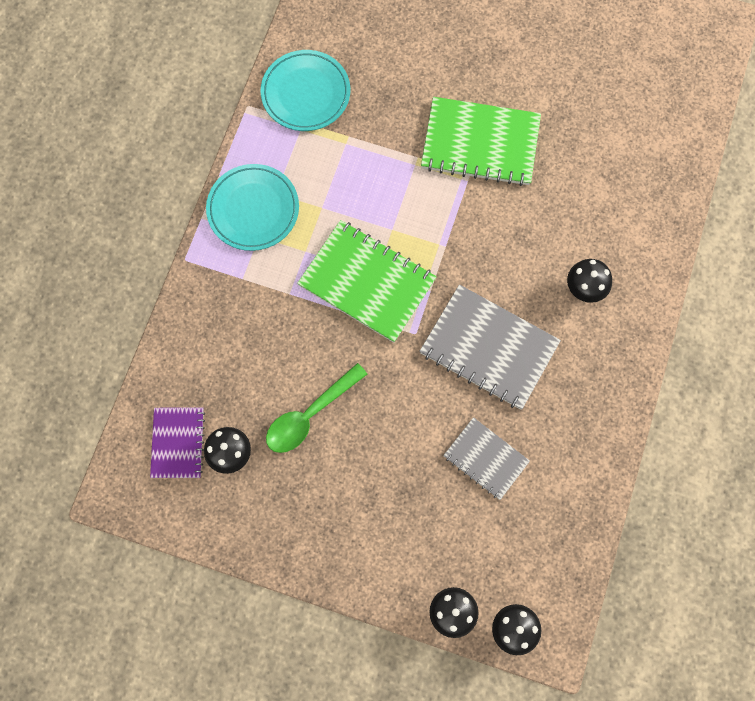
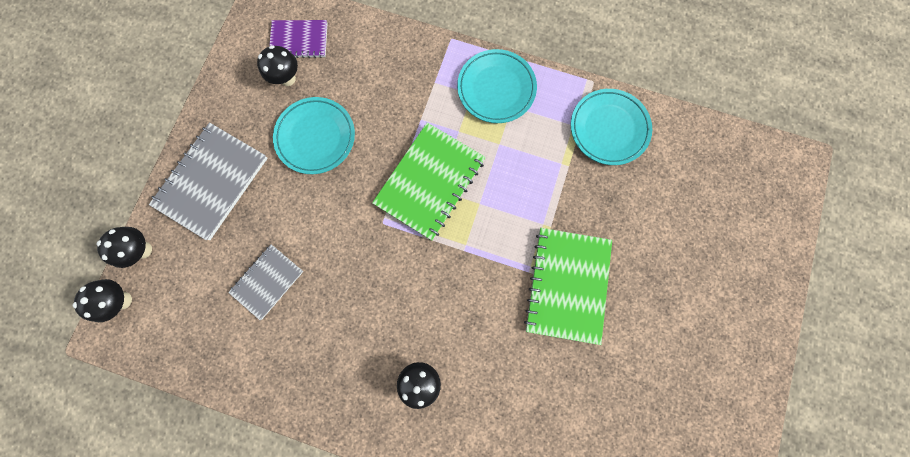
camera: 90 degrees right, 5 degrees up
(310, 414) = (316, 137): green spoon -> turquoise plate
(488, 348) = (366, 287): grey notebook -> grey notebook (212, 182)

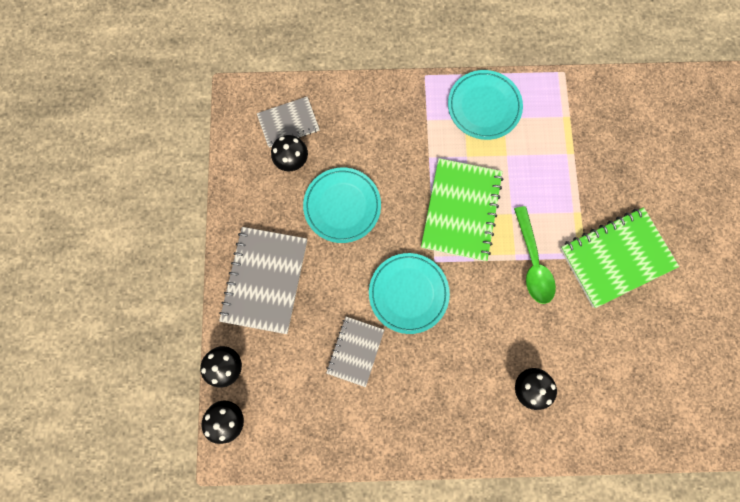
camera: 20 degrees left, 0 degrees up
(299, 40) = (288, 123): purple notebook -> grey notebook
(479, 258) = (532, 261): none -> green spoon
(567, 285) = (615, 257): green notebook -> green notebook turned 75 degrees clockwise
(608, 129) = (594, 109): turquoise plate -> turquoise plate (408, 293)

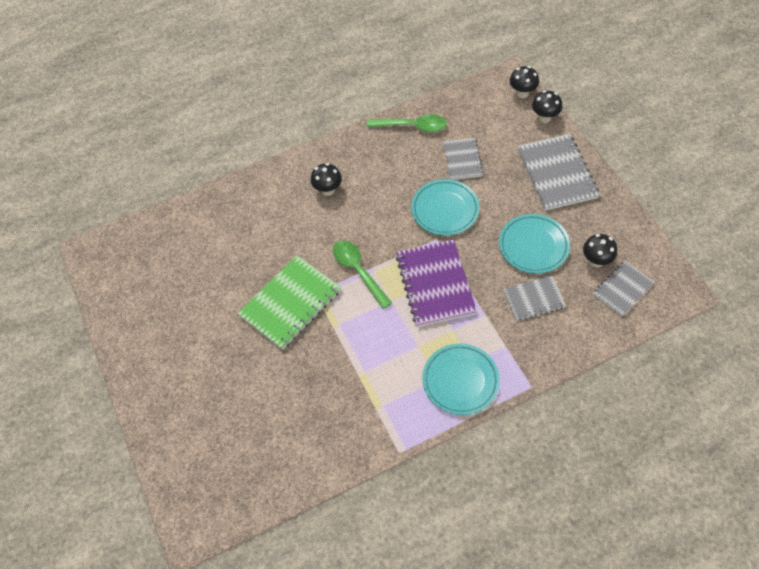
camera: 160 degrees right, 20 degrees down
(375, 151) = (533, 299): none -> grey notebook
(388, 433) = (412, 126): none -> green spoon
(461, 210) = (435, 284): green notebook -> purple notebook

